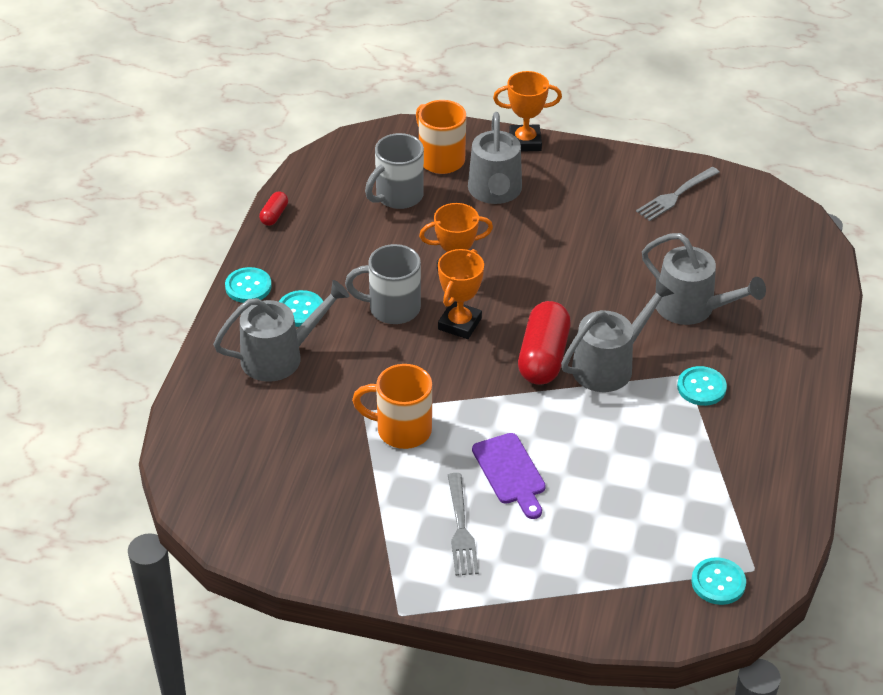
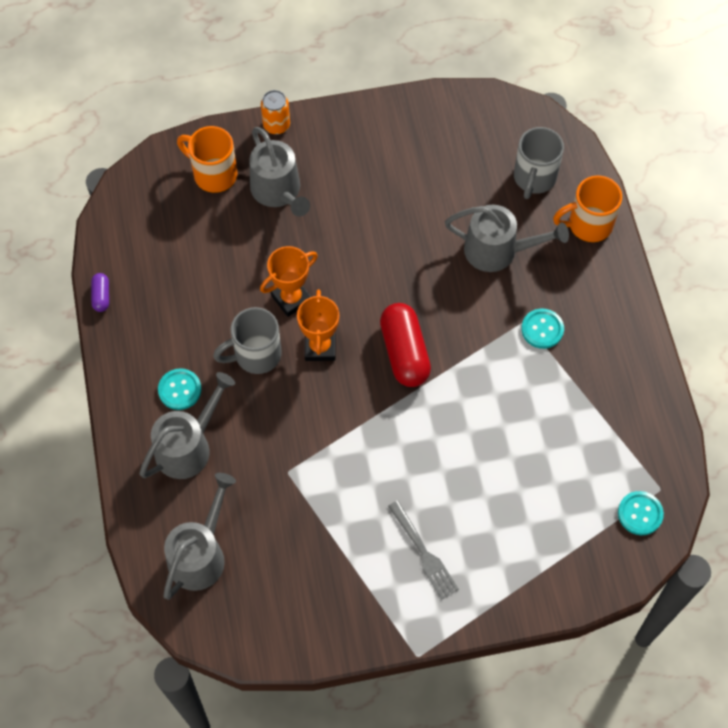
camera: 25 degrees left, 20 degrees up
(248, 287) = (121, 384): turquoise button -> none
(274, 215) = (101, 296): red capsule -> purple capsule
(398, 196) = (198, 231): grey mug -> grey mug (534, 178)
(401, 430) = (328, 477): orange mug -> orange mug (588, 225)
(510, 472) = (435, 480): purple cutting board -> none
(525, 142) = (276, 125): orange trophy -> orange can
(609, 365) = (460, 338): grey watering can -> grey watering can (200, 554)
(676, 195) = (430, 134): grey fork -> none

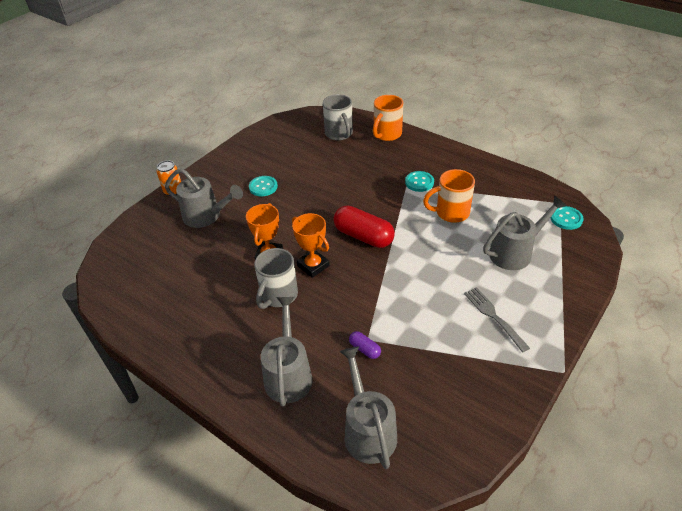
camera: 40 degrees left, 20 degrees down
(101, 296) = (137, 337): purple capsule -> purple capsule (365, 349)
(180, 390) = (248, 348): turquoise button -> turquoise button (263, 187)
(213, 174) = (155, 232): orange mug -> orange mug (451, 213)
(423, 552) = (494, 317): grey fork -> grey fork turned 135 degrees counterclockwise
(498, 251) = (357, 168): grey watering can -> grey watering can (515, 252)

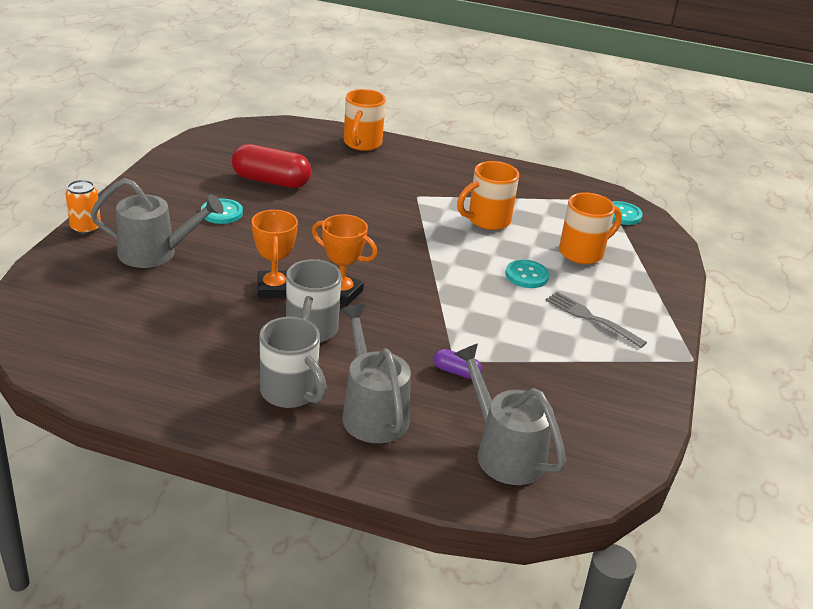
camera: 25 degrees left, 10 degrees down
(339, 134) = (297, 146): grey mug -> grey mug (290, 393)
(363, 236) = (390, 255): red capsule -> red capsule (271, 181)
(419, 182) = (431, 192): turquoise button -> turquoise button (526, 275)
(515, 252) = (582, 253): grey watering can -> orange mug

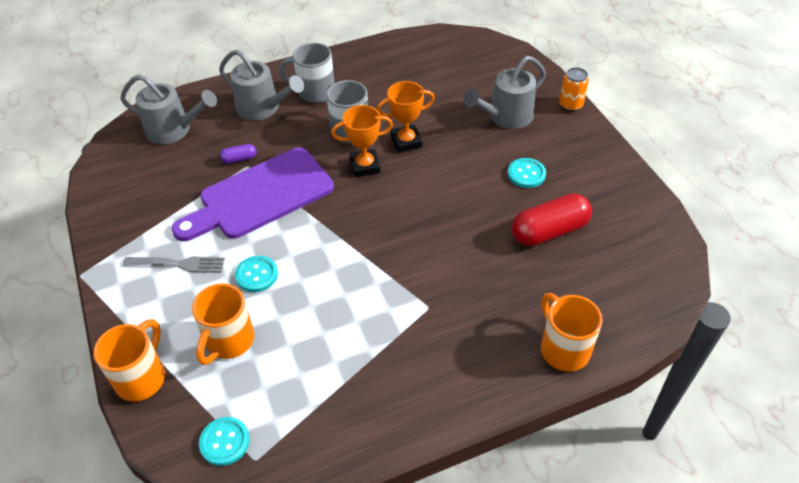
camera: 145 degrees right, 15 degrees up
(274, 289) = (406, 141): orange trophy -> orange trophy turned 60 degrees counterclockwise
(468, 326) = (260, 196): none -> purple cutting board
(487, 220) = (342, 321): orange mug -> orange mug (142, 377)

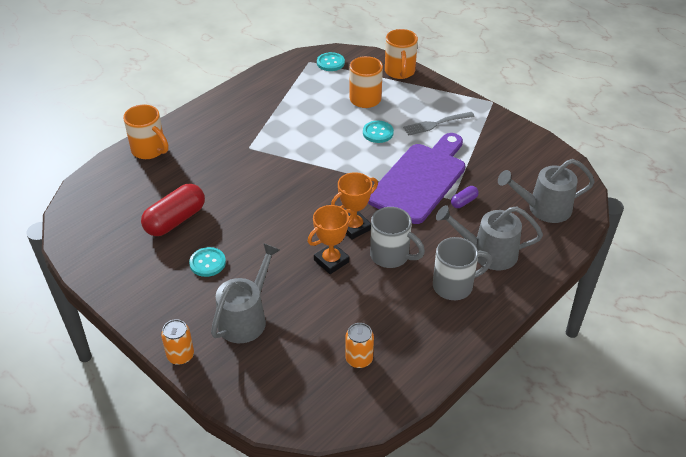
camera: 155 degrees right, 5 degrees down
(427, 66) = (359, 359): none -> orange can

